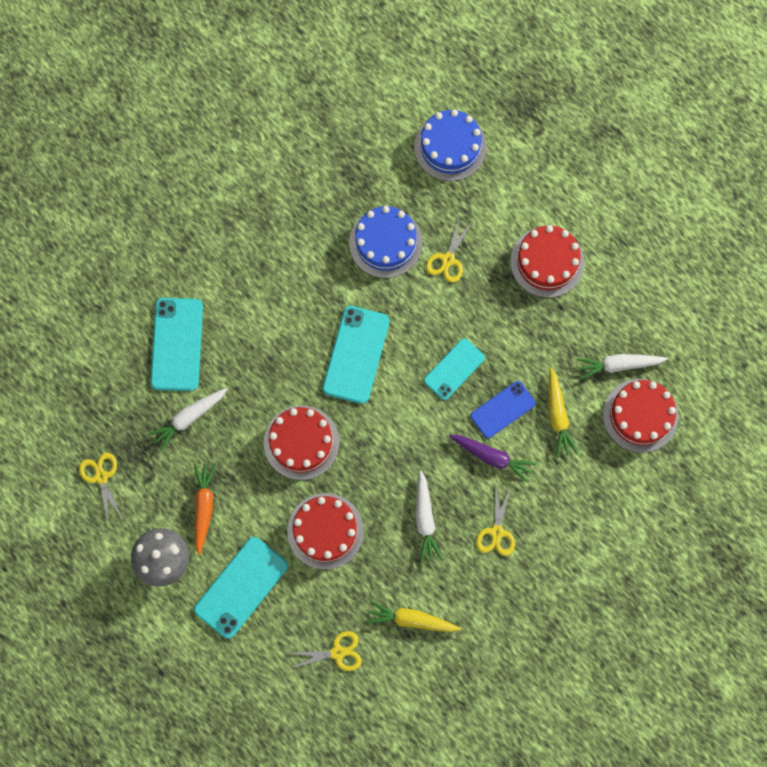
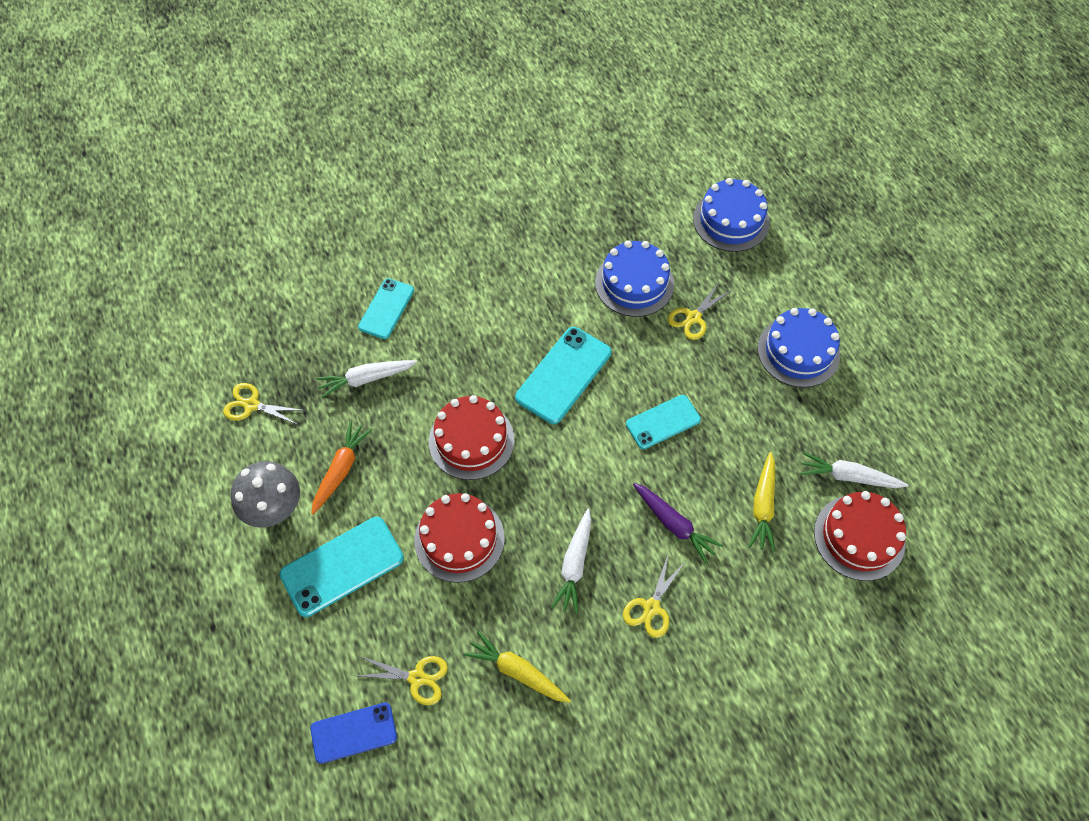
camera: 20 degrees right, 15 degrees down
(101, 477) = (251, 405): yellow scissors -> yellow scissors turned 75 degrees counterclockwise
(177, 344) = (386, 309): turquoise phone -> turquoise phone, size x0.66
(502, 409) = (702, 479): blue phone -> blue phone (354, 733)
(547, 262) = (798, 351): red cake -> blue cake

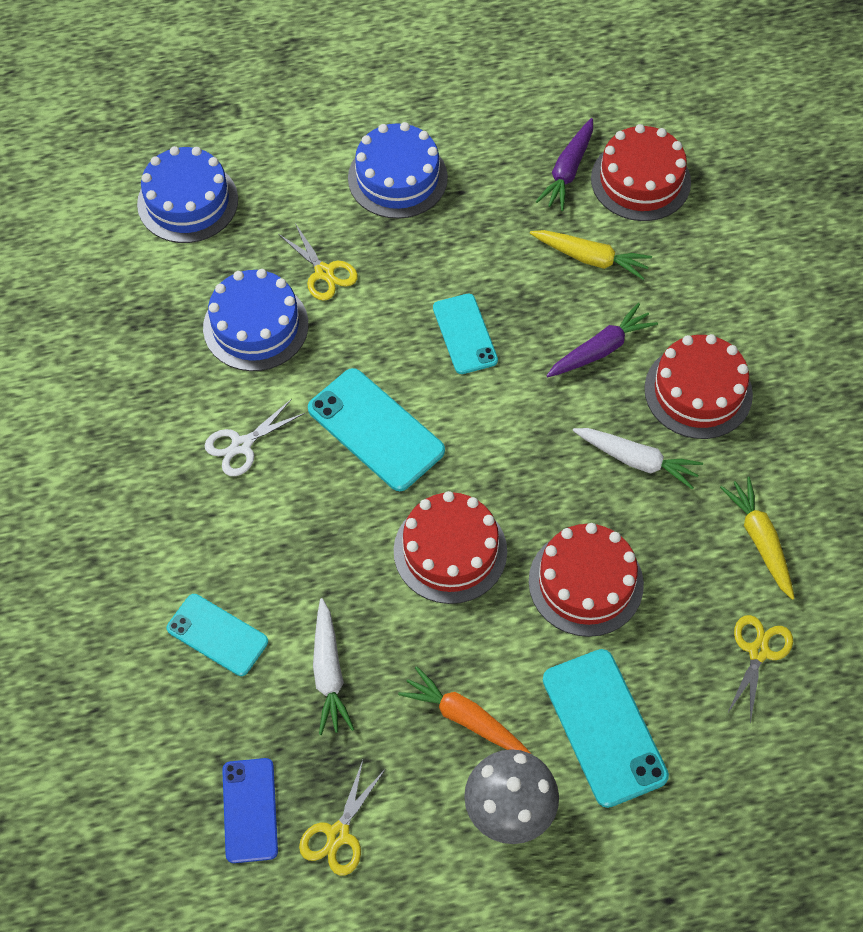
camera: 80 degrees left, 0 degrees up
(354, 733) = (819, 731): blue phone -> blue phone (250, 810)
(517, 671) = (760, 541): yellow carrot -> yellow carrot turned 120 degrees clockwise
(533, 294) = (241, 445): none -> white scissors
(651, 607) = (698, 391): yellow scissors -> red cake
(849, 477) = (568, 171): white carrot -> purple carrot

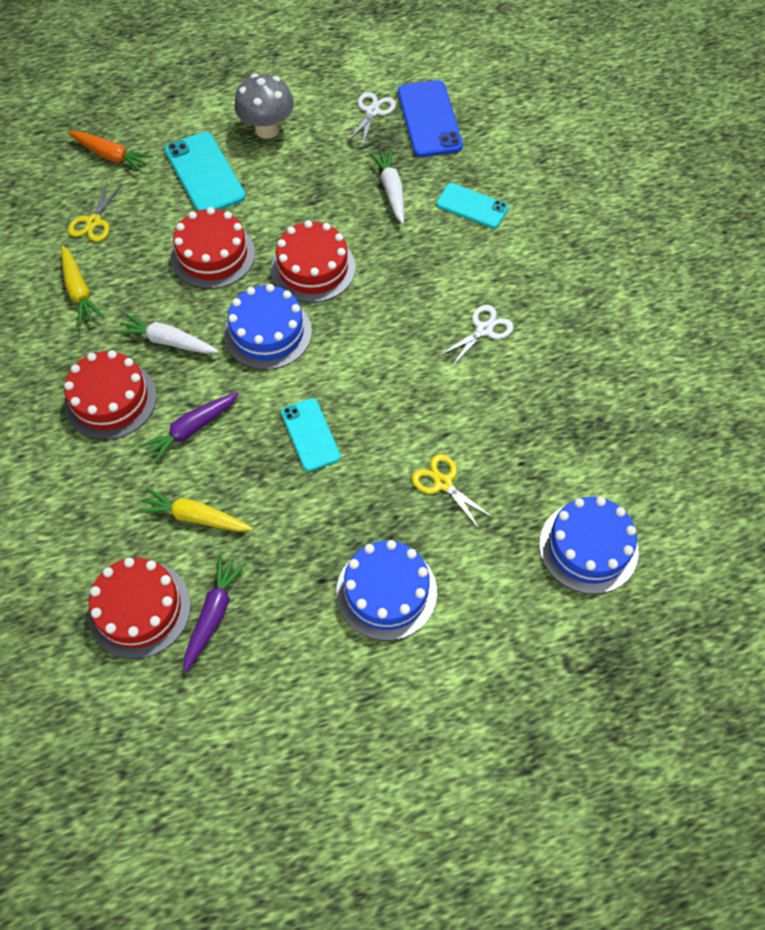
camera: 175 degrees right, 0 degrees up
(250, 810) = (429, 119): blue phone -> blue phone, size x1.52
(255, 326) = (494, 428): blue cake -> blue cake (267, 333)
(338, 835) = (372, 111): yellow scissors -> white scissors
(376, 429) = (378, 349): turquoise phone -> none
(465, 718) = (297, 172): orange carrot -> orange carrot (111, 156)

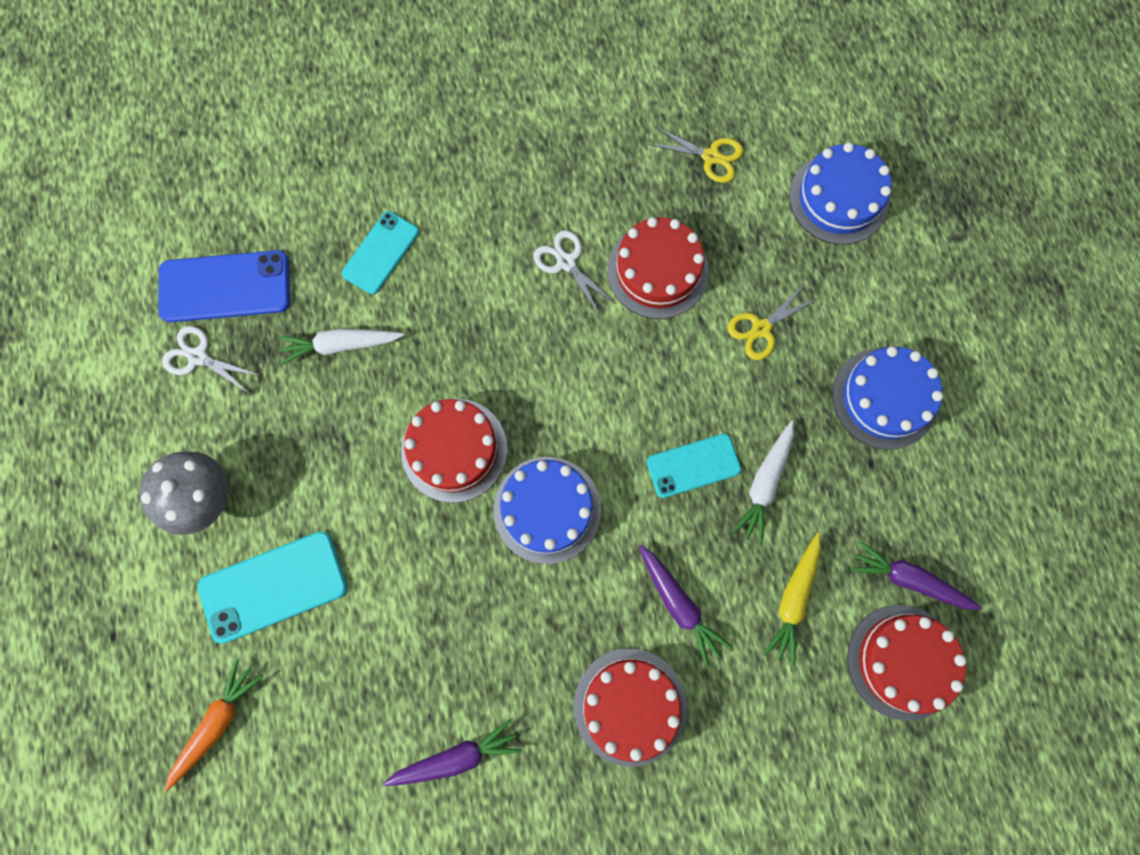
camera: 85 degrees left, 15 degrees up
(79, 291) = (456, 757): yellow carrot -> purple carrot
(94, 222) = (338, 743): yellow scissors -> yellow scissors (711, 156)
(168, 341) = (548, 634): white carrot -> white carrot (764, 484)
(213, 255) = (417, 576): red cake -> red cake (657, 271)

